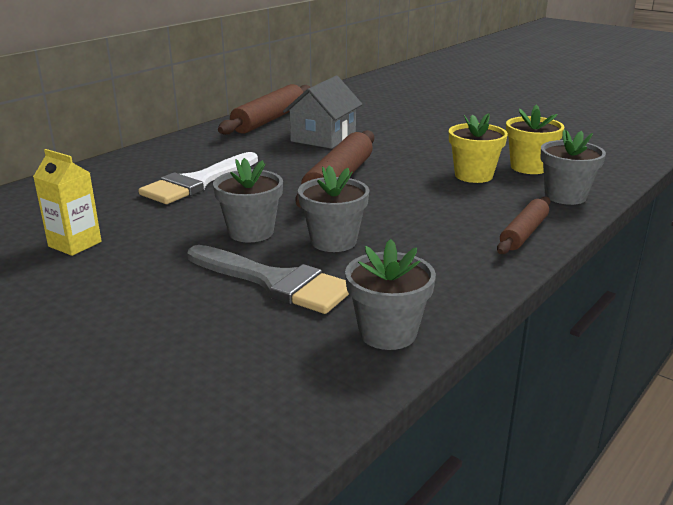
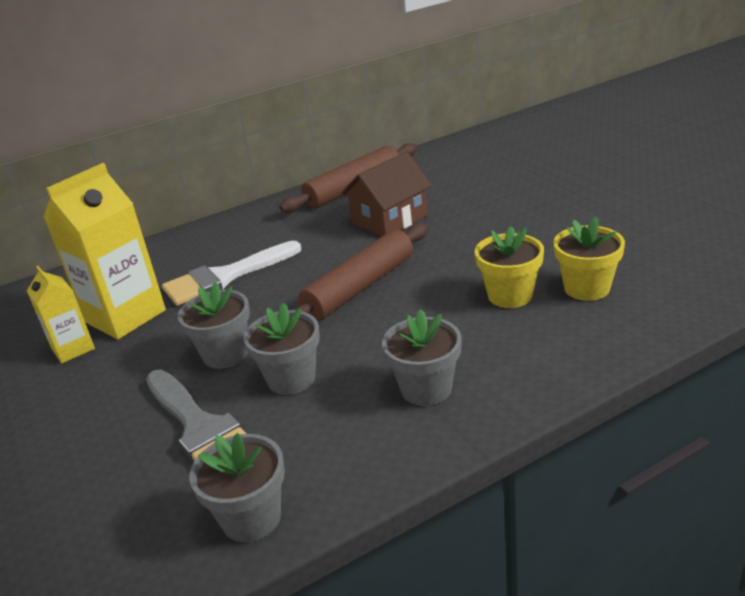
camera: 25 degrees right, 5 degrees up
(113, 216) = (125, 316): none -> yellow carton
(323, 137) = (390, 219): grey house -> brown house
(524, 233) = (498, 396): brown rolling pin -> none
(565, 196) = (594, 342): grey flower pot -> grey flower pot (426, 389)

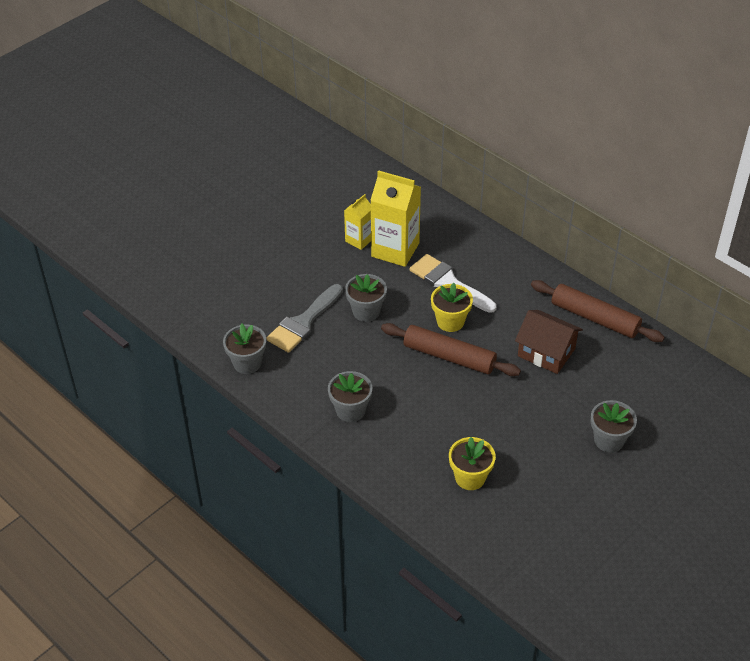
camera: 70 degrees right, 15 degrees up
(291, 379) = (349, 348): grey flower pot -> grey flower pot (609, 440)
(510, 295) = (453, 437): yellow flower pot -> yellow flower pot (450, 321)

